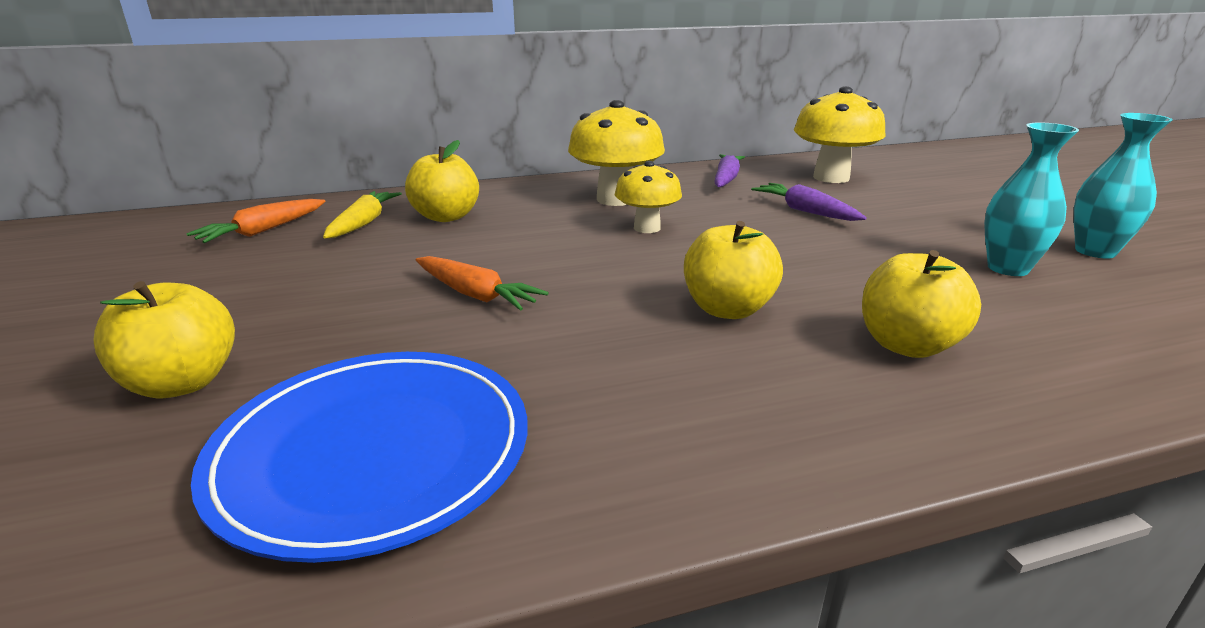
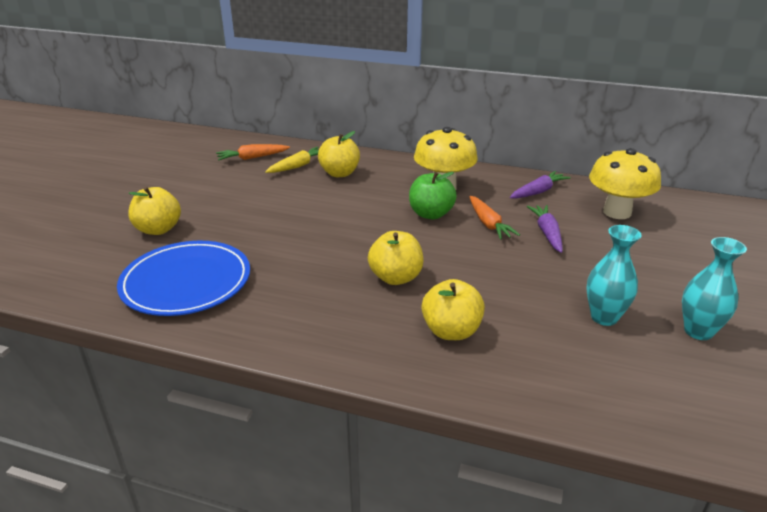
camera: 35 degrees right, 5 degrees up
(475, 295) = (297, 227): orange carrot -> orange carrot (488, 224)
(647, 228) = (431, 214): yellow mushroom -> green apple

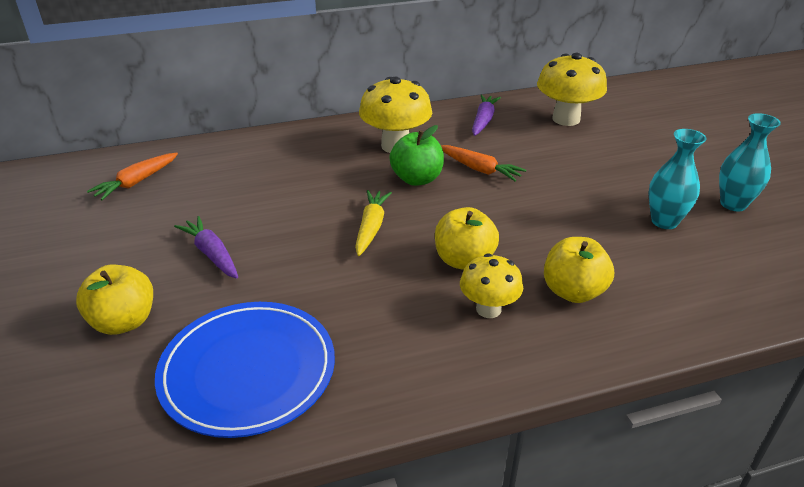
camera: 35 degrees left, 5 degrees up
(298, 166) = (208, 174): yellow carrot -> yellow carrot (371, 227)
(339, 173) = (268, 166): yellow apple -> none
(372, 314) = (488, 309): none -> yellow mushroom
(547, 233) = (537, 160): purple carrot -> purple carrot (212, 254)

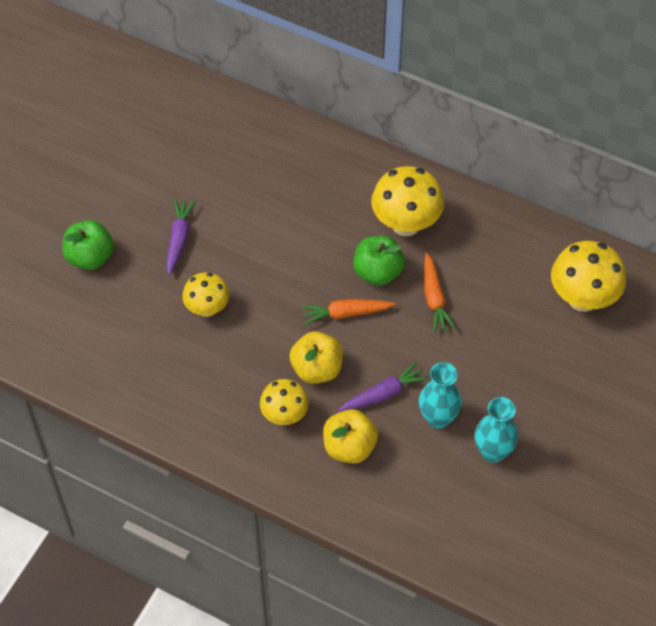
camera: 45 degrees right, 20 degrees up
(124, 321) = (90, 257): yellow apple -> green apple
(136, 182) = (194, 128): orange carrot -> orange carrot (345, 313)
(248, 371) = (119, 345): blue plate -> none
(306, 283) = (207, 308): none -> yellow mushroom
(371, 227) = (294, 294): yellow carrot -> none
(483, 121) = (511, 247): purple carrot -> purple carrot (383, 394)
(733, 204) = (569, 482): turquoise vase -> turquoise vase (438, 418)

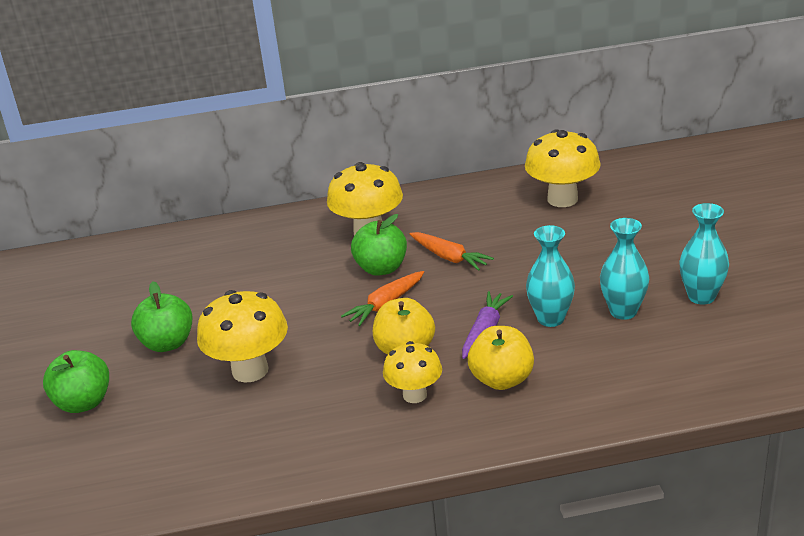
camera: 35 degrees left, 25 degrees down
(179, 239) = (167, 343): purple carrot -> green apple
(207, 308) = (250, 370): yellow mushroom -> yellow mushroom, size x1.59
(561, 483) = (701, 296): none -> turquoise vase

